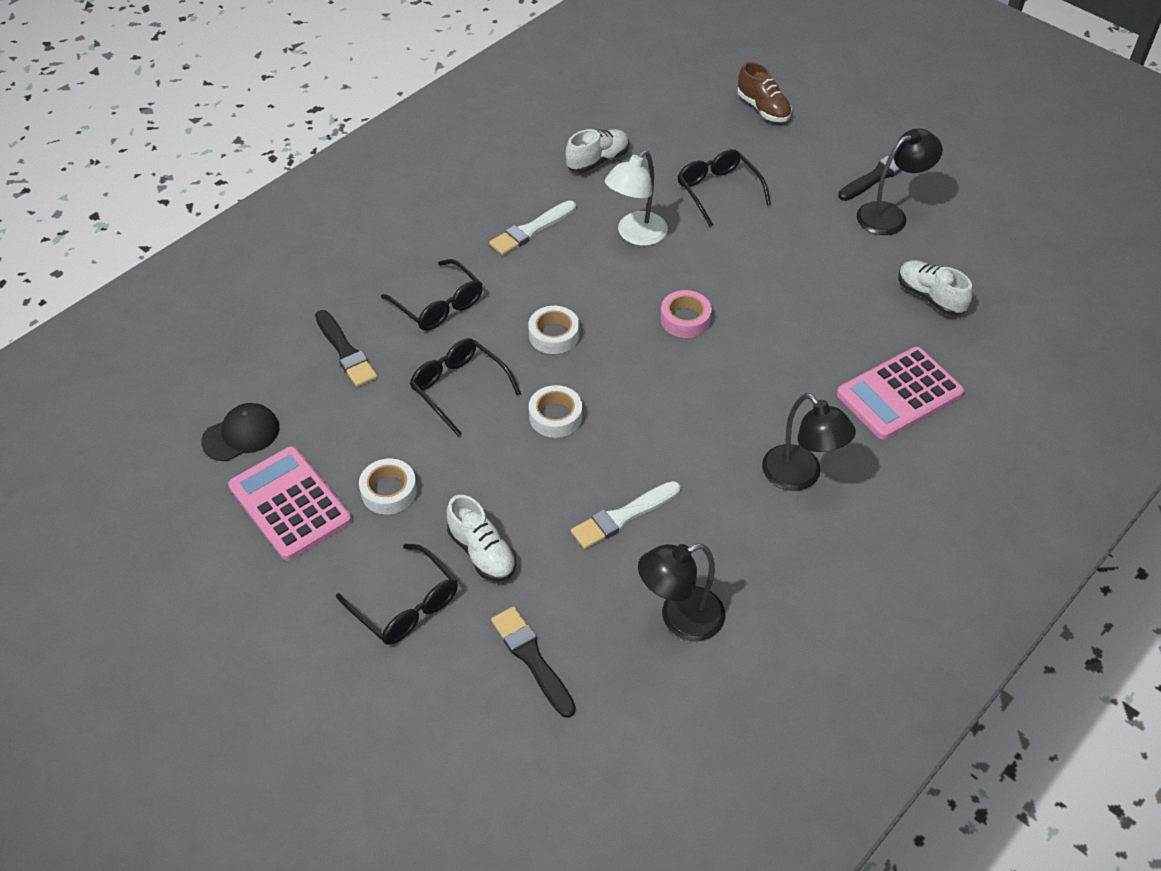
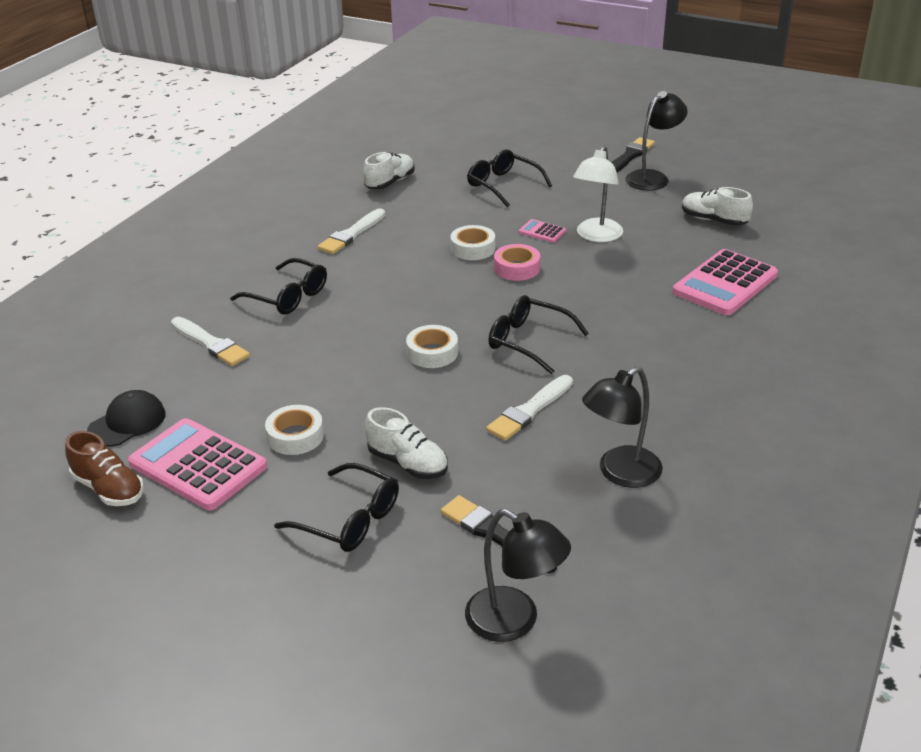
camera: 15 degrees left, 15 degrees down
(345, 352) = (211, 344): black brush -> white brush
(459, 388) = (332, 350): black glasses -> black glasses (529, 341)
(554, 335) = (404, 298): white tape -> white tape (473, 248)
(635, 235) = (446, 223): white lamp -> white lamp (596, 236)
(733, 272) = (542, 232): none -> pink calculator
(763, 109) = (514, 132): brown shoe -> brown shoe (109, 489)
(800, 476) = (672, 352): black lamp -> black lamp (514, 622)

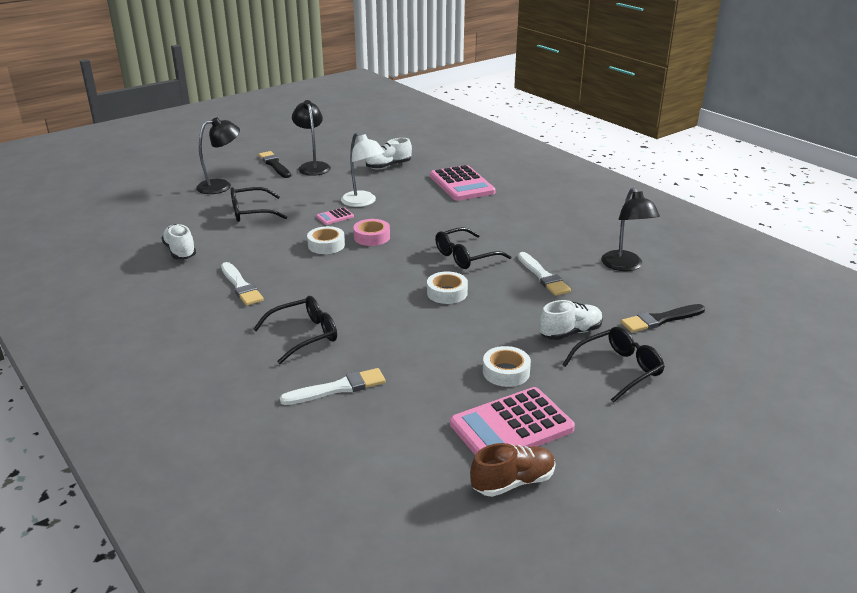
camera: 65 degrees left, 5 degrees down
(127, 422) = (421, 456): black cap -> none
(514, 622) = (742, 333): black lamp -> black lamp (221, 186)

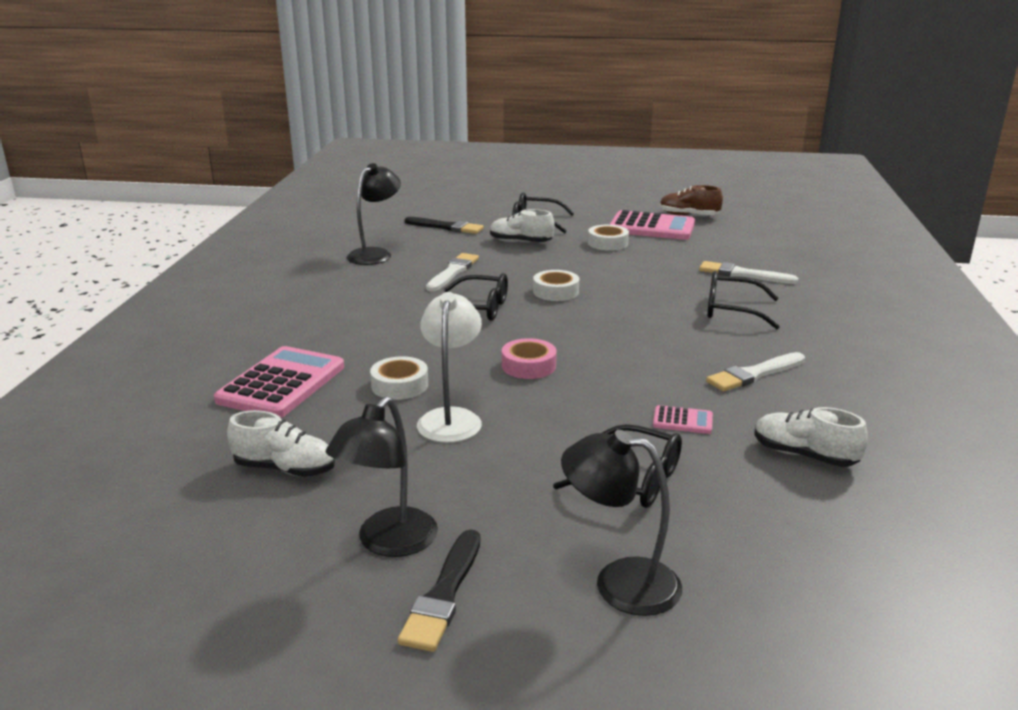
camera: 135 degrees left, 5 degrees down
(180, 251) = (804, 455): white shoe -> white shoe turned 105 degrees clockwise
(241, 286) = (754, 374): white brush -> white brush turned 135 degrees counterclockwise
(326, 245) = (595, 379): white tape -> white tape (399, 385)
(335, 217) = (525, 413): pink calculator -> pink calculator (682, 421)

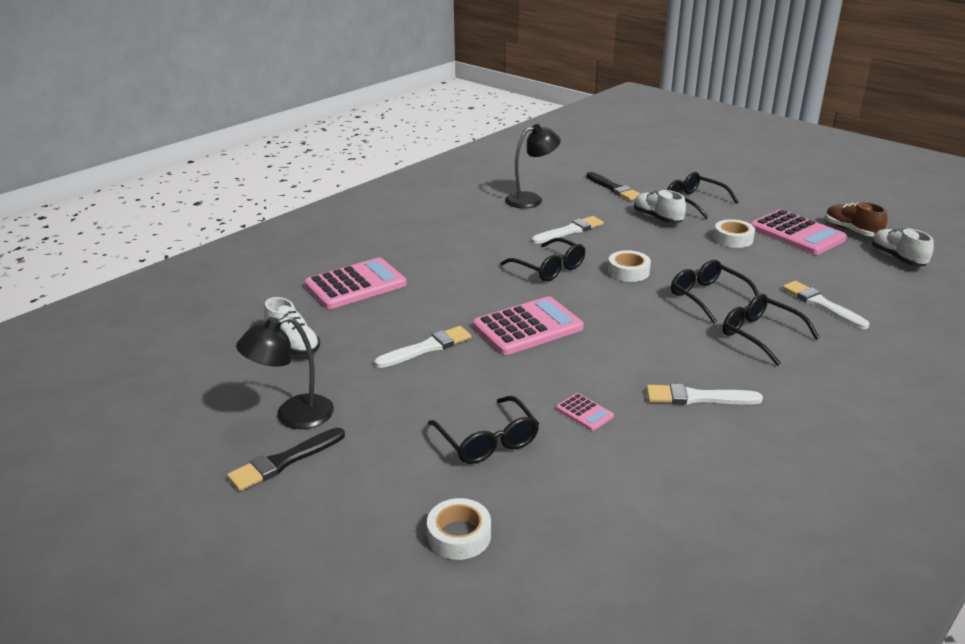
camera: 35 degrees right, 5 degrees up
(399, 385) = (423, 311): white tape -> white tape (459, 535)
(451, 418) = (427, 348): white lamp -> white brush
(528, 366) = (527, 327): pink tape -> pink calculator
(619, 583) = (388, 504): black lamp -> none
(651, 293) = (708, 297): none -> black glasses
(804, 455) = (642, 478): white shoe -> white shoe (897, 258)

